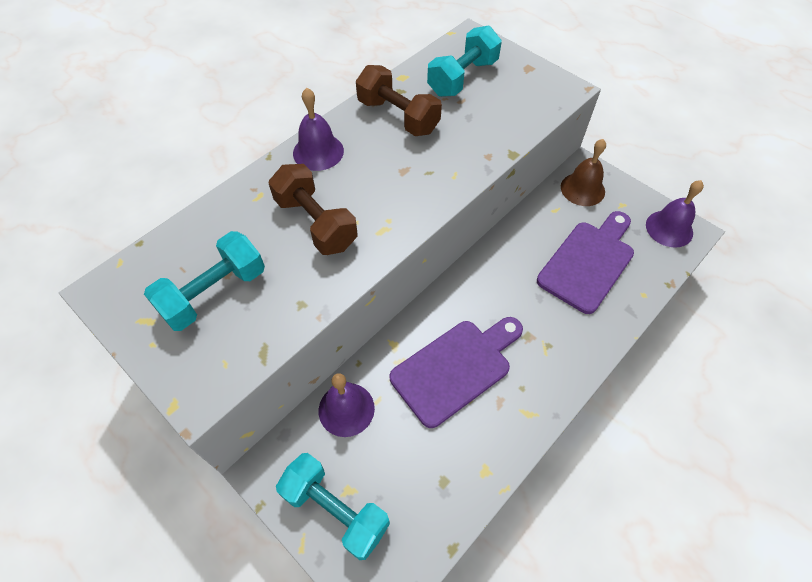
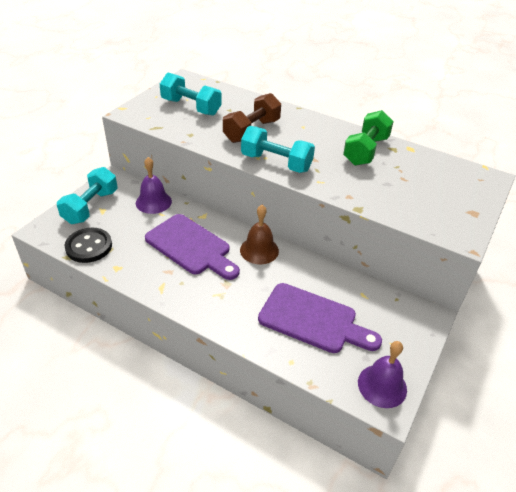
camera: 75 degrees right, 15 degrees down
(318, 152) = (312, 124): purple bell -> none
(398, 116) = (365, 151): brown dumbbell -> green dumbbell
(434, 513) = (89, 246): none -> black button
(462, 78) = (431, 177): turquoise dumbbell -> turquoise dumbbell (276, 163)
(582, 189) = (399, 314): brown bell -> brown bell (259, 250)

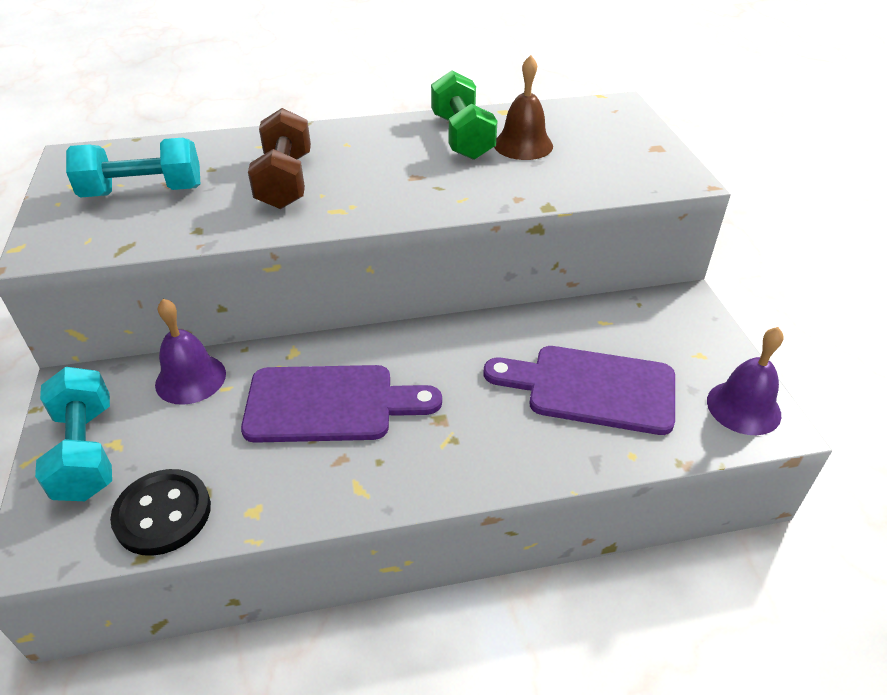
camera: 40 degrees left, 0 degrees up
(259, 250) = (426, 348): brown bell -> brown bell (523, 145)
(276, 163) = (376, 205): turquoise dumbbell -> none
(313, 320) = (591, 388): purple cutting board -> purple cutting board turned 150 degrees counterclockwise

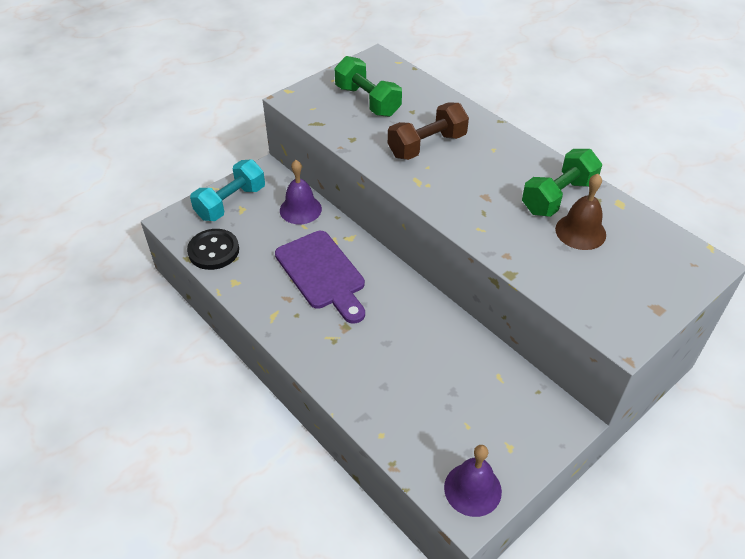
camera: 60 degrees right, 5 degrees up
(143, 192) = (367, 101): turquoise dumbbell -> green dumbbell
(591, 388) = (426, 393): purple cutting board -> none

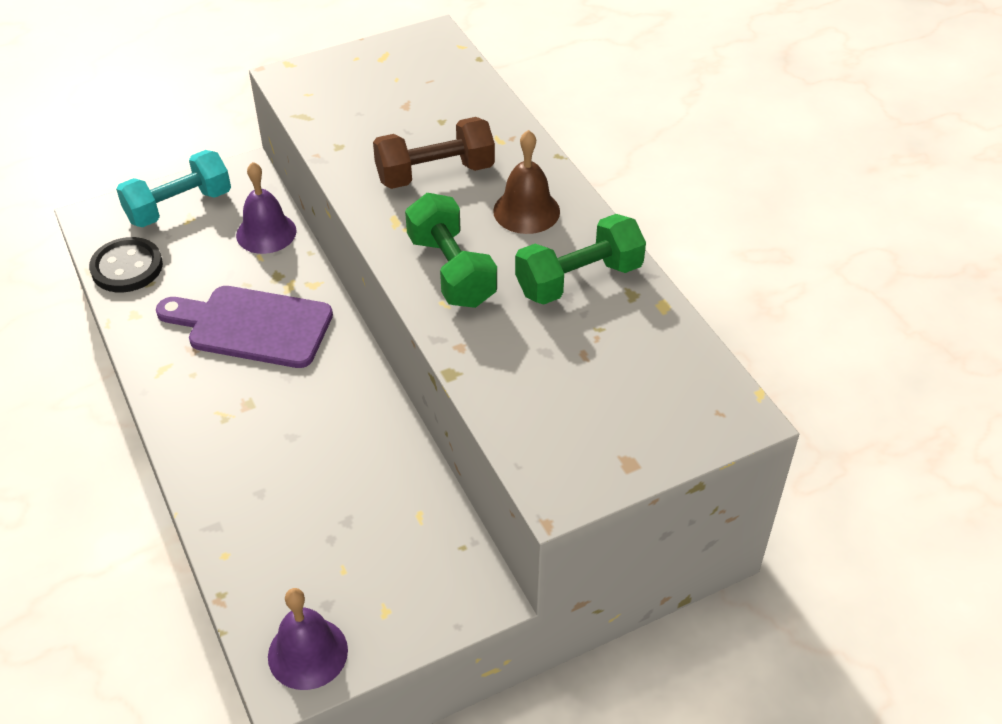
camera: 15 degrees right, 0 degrees up
(322, 273) = (252, 326): purple cutting board -> purple cutting board turned 120 degrees clockwise
(367, 101) = (387, 96): green dumbbell -> green dumbbell (451, 271)
(580, 231) = (582, 334): brown bell -> brown bell (526, 211)

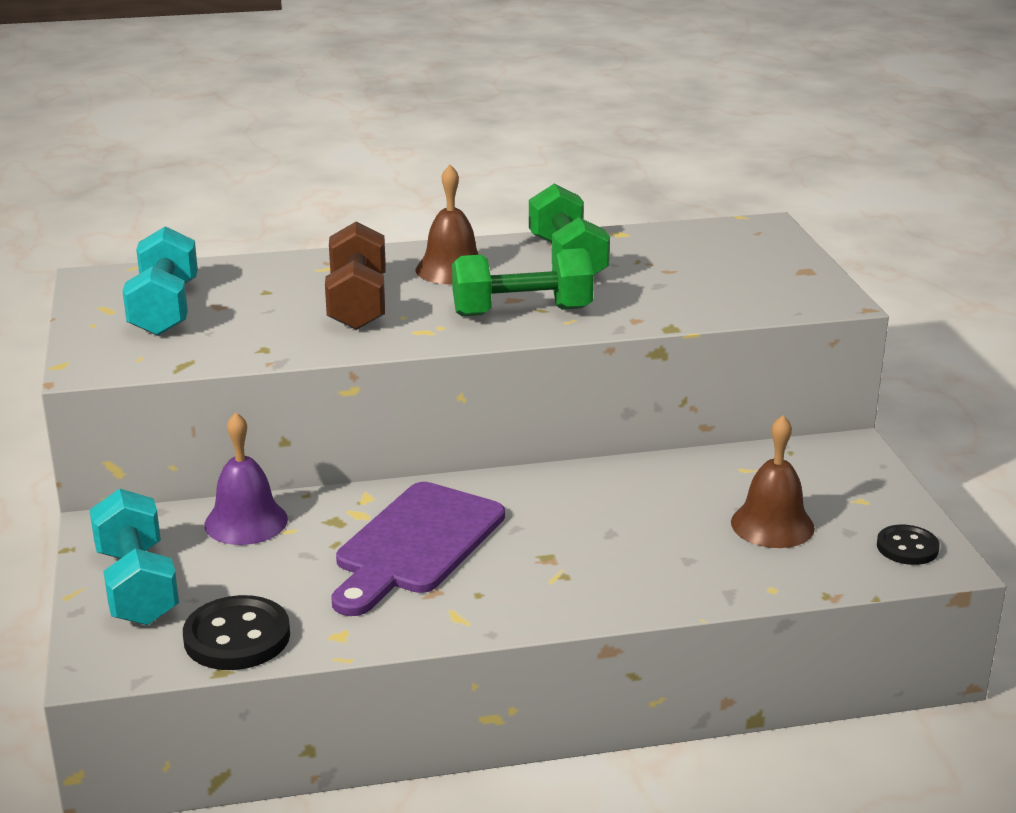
camera: 75 degrees left, 20 degrees down
(307, 653) = (907, 547): purple bell -> black button
(326, 545) = (772, 525): none -> brown bell
(391, 82) = (165, 309): none -> turquoise dumbbell

